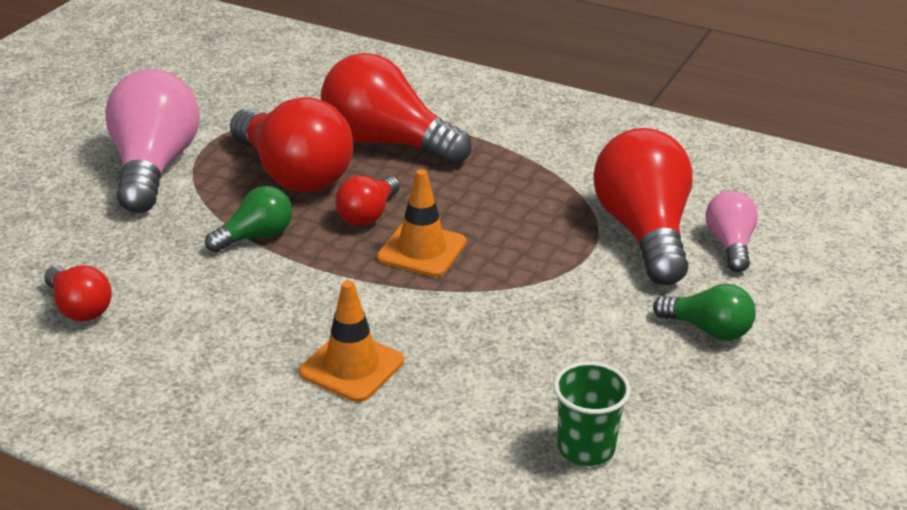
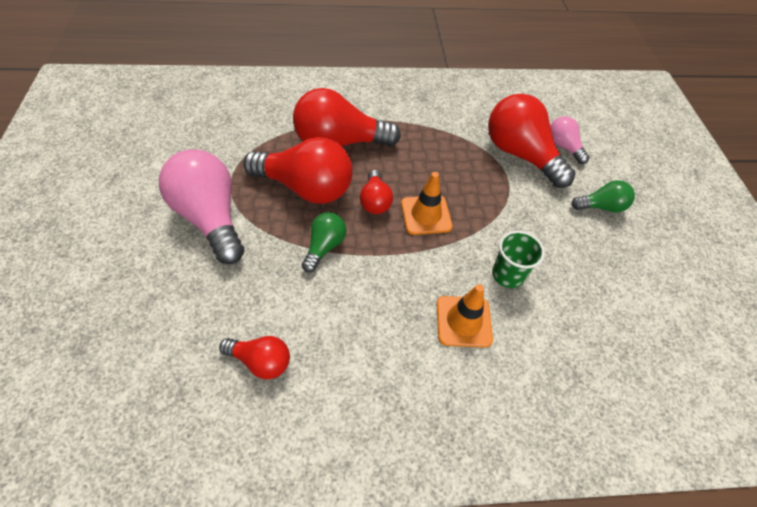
camera: 35 degrees left, 20 degrees up
(586, 448) = (619, 315): green cup -> green cup (507, 275)

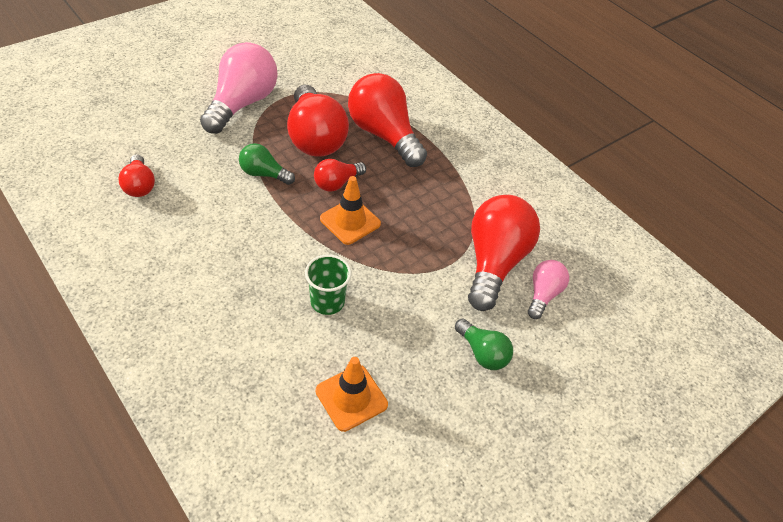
camera: 55 degrees right, 5 degrees down
(324, 247) = (264, 174): green light bulb -> green light bulb turned 150 degrees counterclockwise
(463, 321) = (253, 288): orange traffic cone -> orange traffic cone (351, 398)

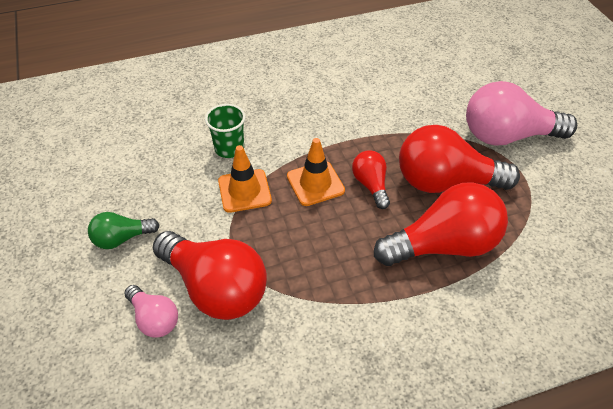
camera: 115 degrees right, 0 degrees up
(139, 185) = (397, 63): red light bulb -> none
(242, 104) = (507, 136): pink light bulb -> pink light bulb turned 135 degrees clockwise
(264, 174) = (396, 135): green light bulb -> none
(351, 398) = (136, 143): orange traffic cone -> orange traffic cone (244, 191)

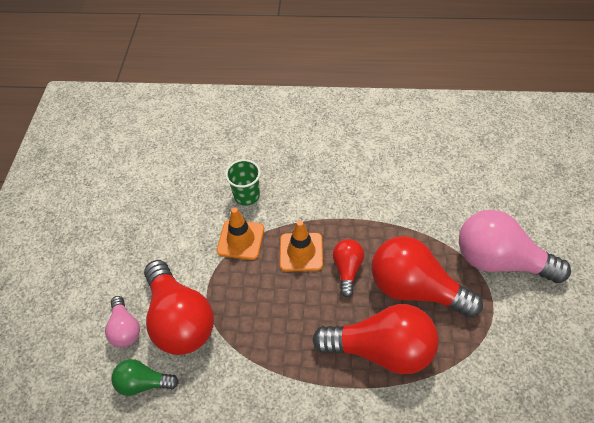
camera: 25 degrees right, 5 degrees up
(122, 238) = (131, 251): green light bulb -> green light bulb (143, 383)

